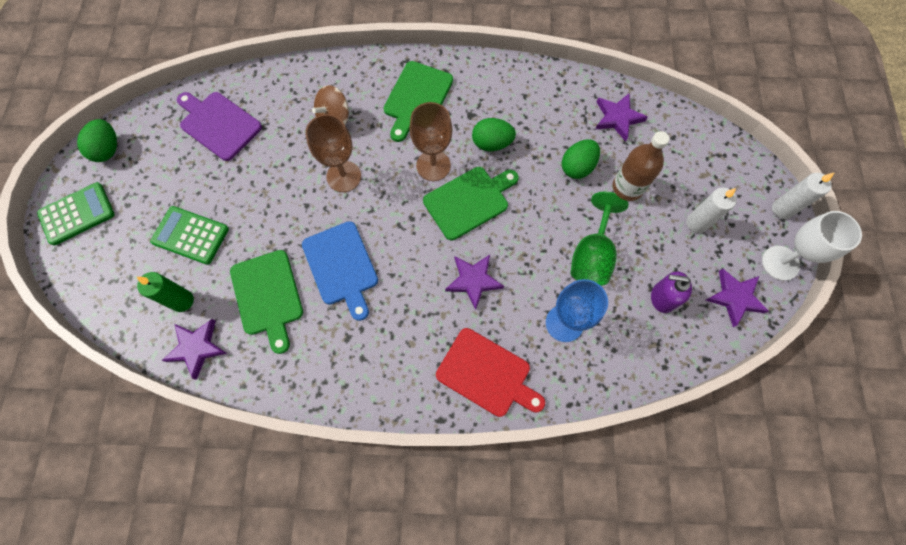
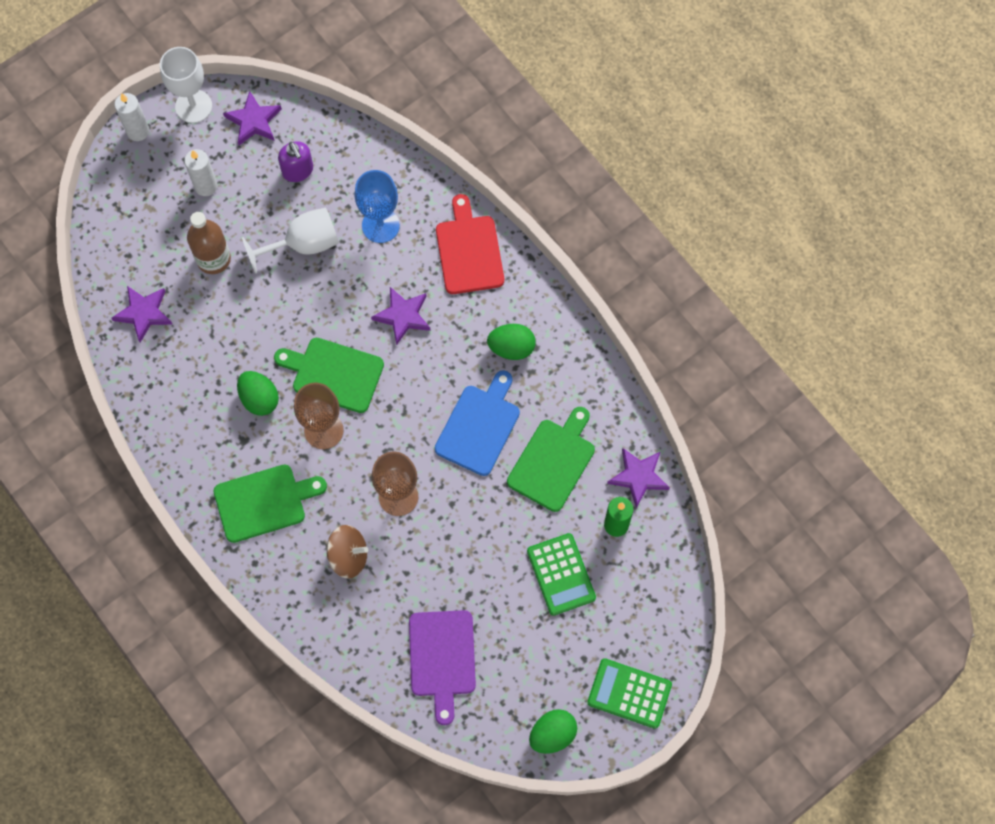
camera: 130 degrees left, 0 degrees up
(577, 167) = (226, 312): green egg -> green egg (511, 348)
(592, 255) = (303, 244): green goblet -> white goblet

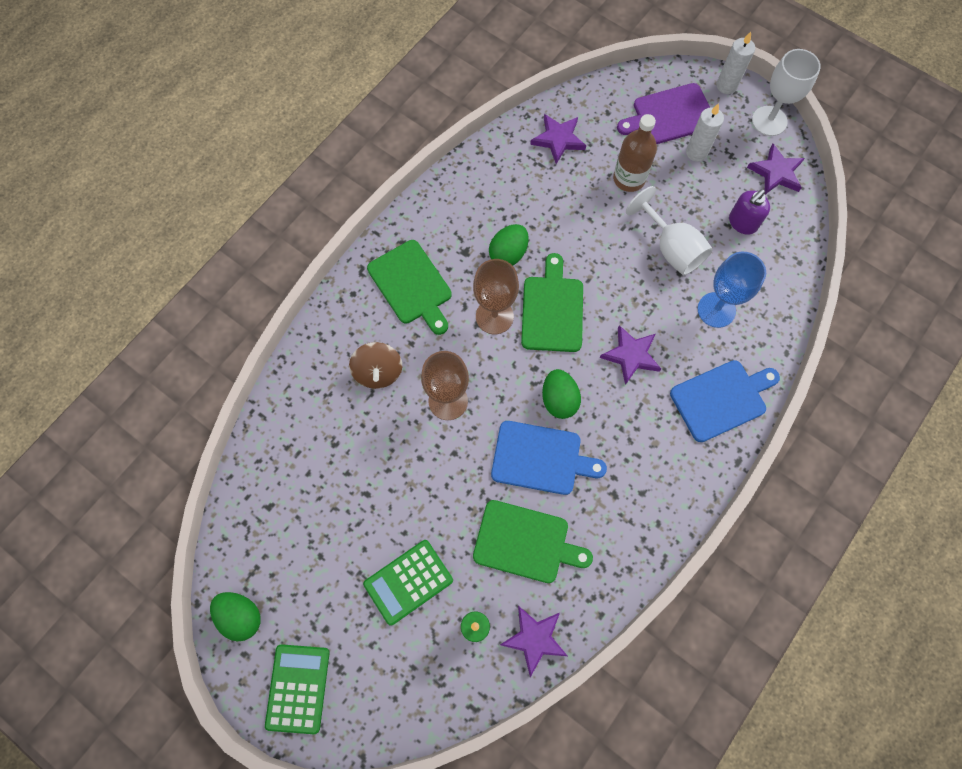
camera: 75 degrees right, 0 degrees up
(442, 658) = (297, 486): purple cutting board -> purple cutting board (670, 115)
(469, 251) = (721, 399): red cutting board -> blue cutting board
(511, 348) = (633, 468): green egg -> green egg (559, 400)

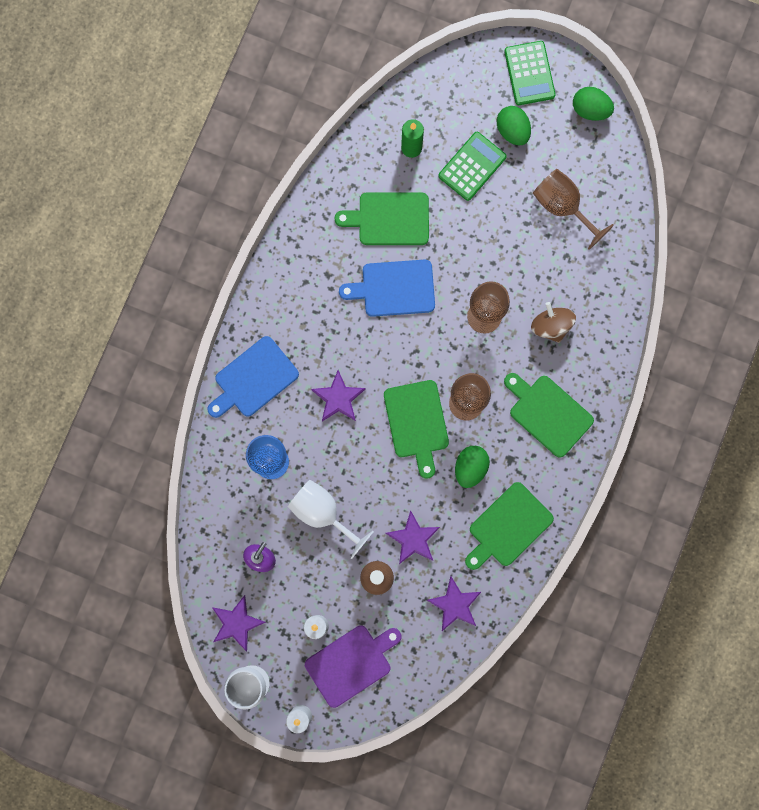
camera: 165 degrees right, 10 degrees up
(318, 502) = (563, 207): none -> brown goblet
(486, 192) = (508, 527): none -> green cutting board
(534, 638) = (365, 151): purple star -> purple star (413, 539)
(559, 400) = (391, 342): green egg -> green egg (512, 131)

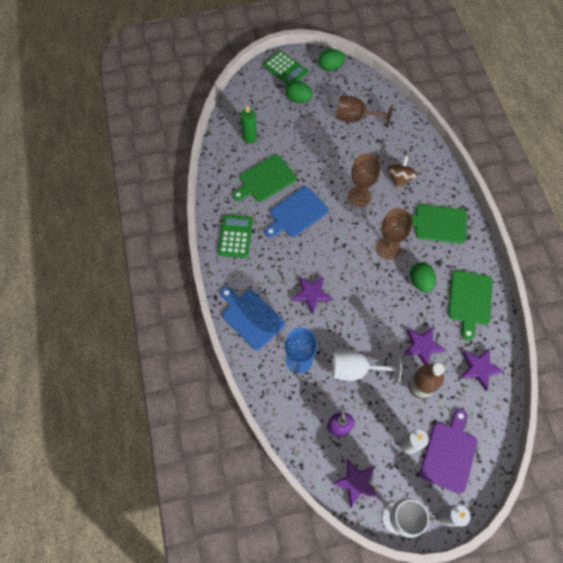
camera: 35 degrees left, 15 degrees down
(253, 379) = (251, 318): blue cutting board -> blue cutting board turned 120 degrees clockwise
(417, 423) = (369, 278): green cutting board -> none
(472, 166) = (290, 128): green calculator -> green calculator (235, 236)
(551, 326) = (399, 179): brown spinning top -> brown spinning top turned 75 degrees clockwise

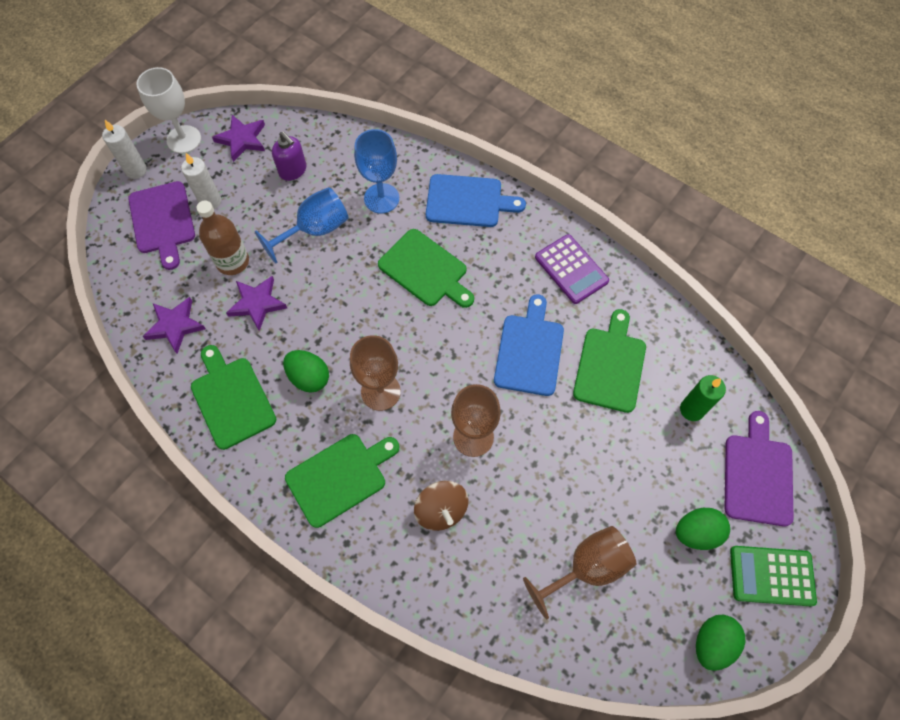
camera: 140 degrees right, 0 degrees up
(235, 236) = (571, 269): green calculator -> purple calculator
(251, 99) = (757, 475): none -> purple cutting board
(311, 294) = (426, 270): purple star -> green cutting board
(356, 369) = (314, 230): white goblet -> blue goblet

